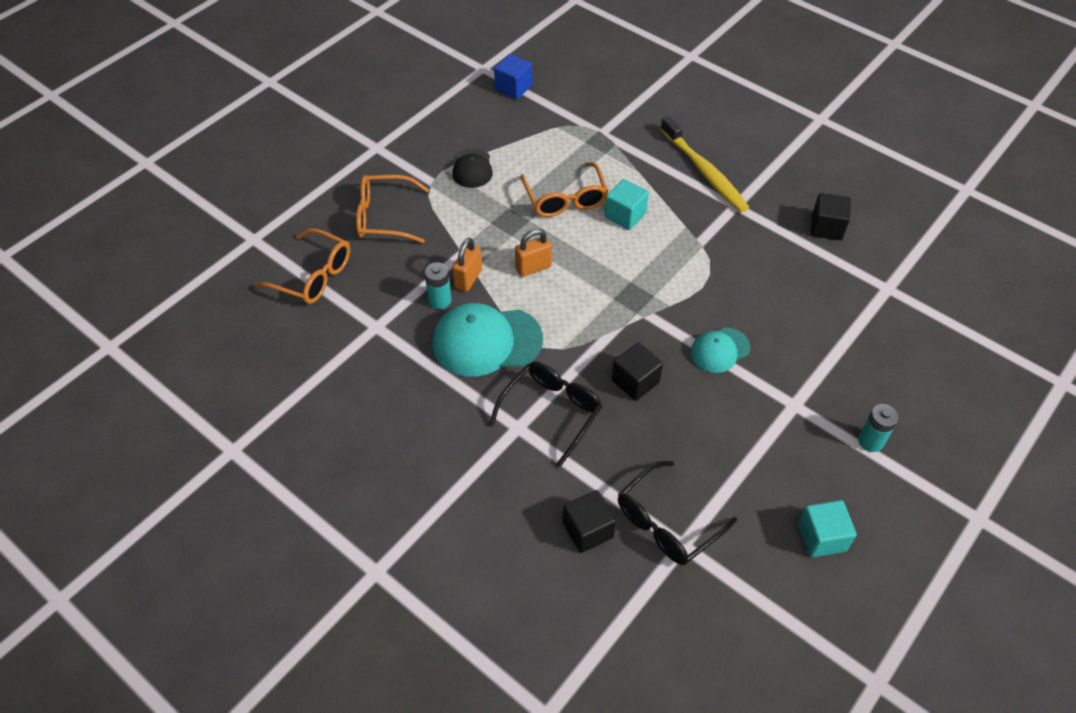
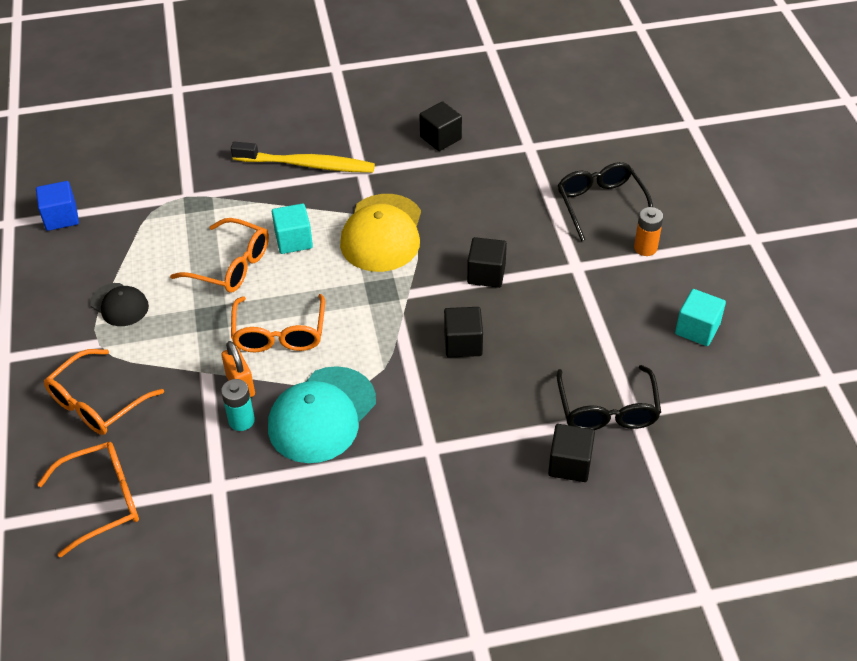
camera: 50 degrees left, 5 degrees down
(533, 268) = (279, 334): orange padlock -> orange glasses
(552, 411) = (438, 416): black glasses -> black glasses (600, 204)
(688, 259) = (382, 233): none -> yellow cap
(719, 350) = (486, 274): turquoise cap -> black cube
(870, 441) = (645, 248): turquoise battery -> orange battery

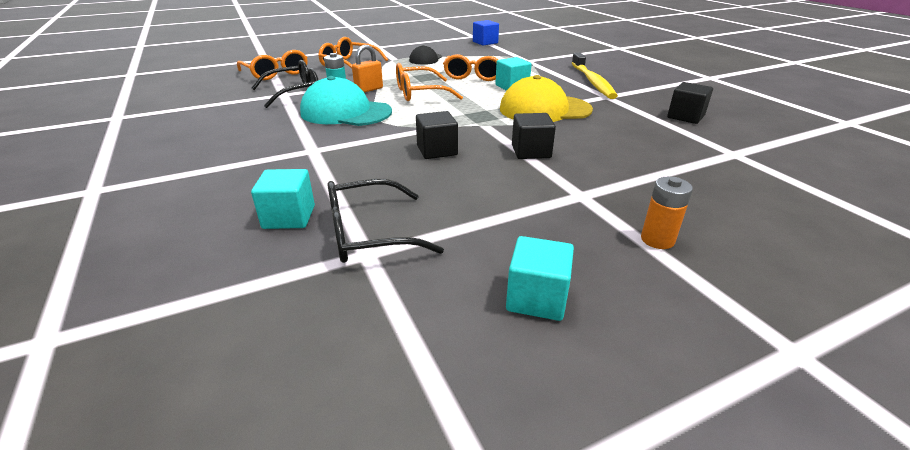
camera: 75 degrees right, 15 degrees down
(570, 464) = (289, 217): black cube -> turquoise cube
(600, 204) = (698, 201): black glasses -> black glasses (295, 93)

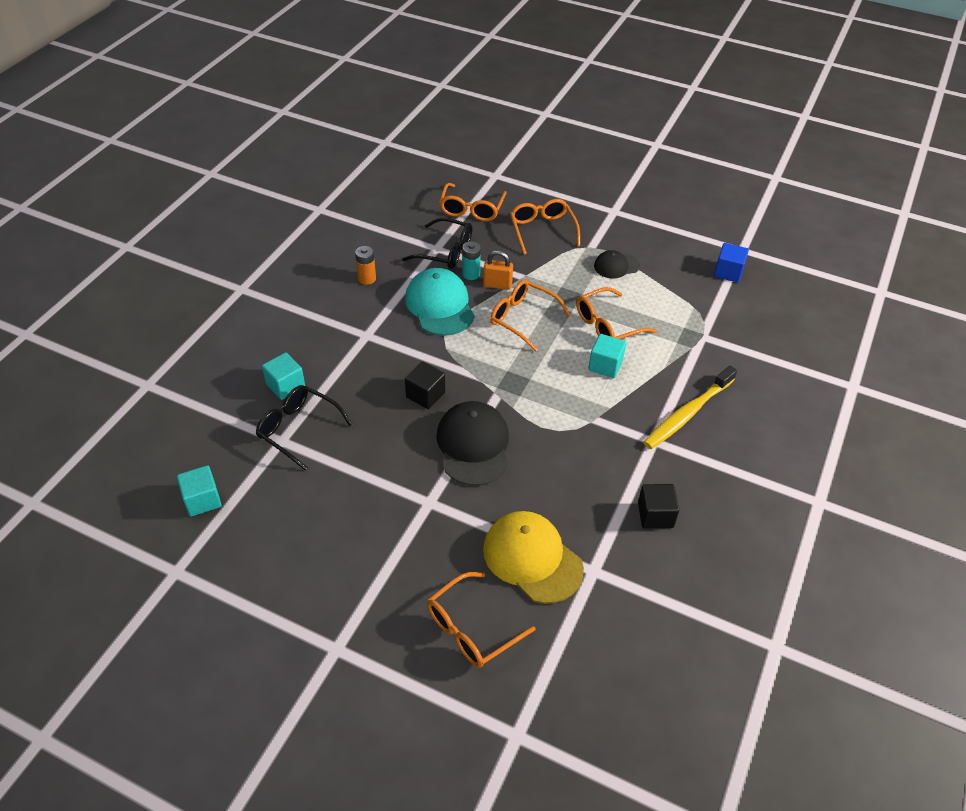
camera: 50 degrees right, 15 degrees up
(531, 151) = (473, 445): black cube -> black cap
(537, 298) = (299, 529): turquoise cube -> turquoise cube (202, 500)
(544, 109) = (570, 414): yellow cap -> yellow cap (532, 558)
(657, 240) = (402, 561): orange battery -> orange battery (367, 279)
(790, 233) = (471, 629): none -> orange glasses

